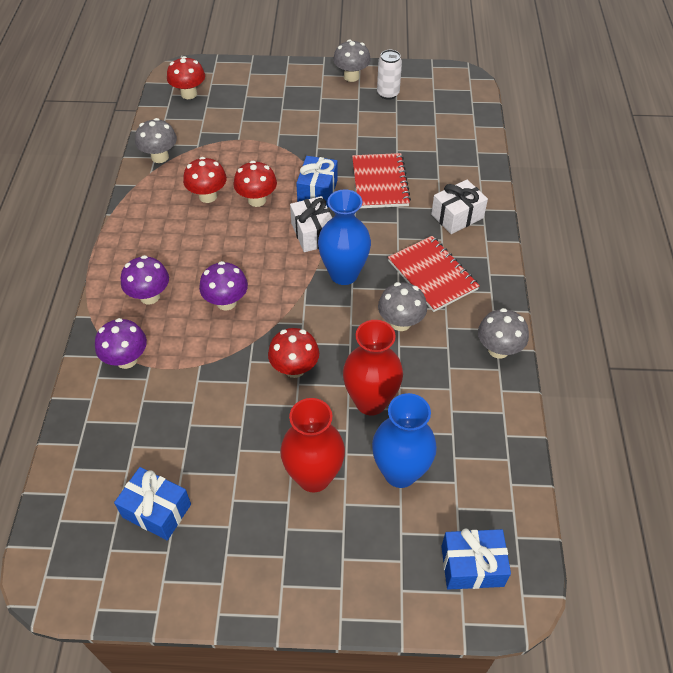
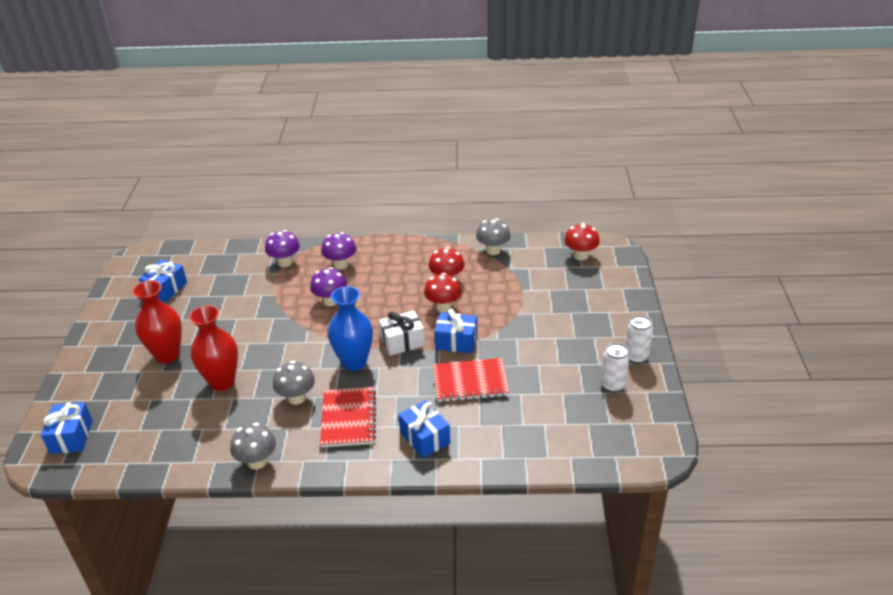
camera: 90 degrees right, 15 degrees down
(294, 368) = (261, 340): red mushroom -> none
(351, 76) = (636, 357): grey mushroom -> white can
(400, 472) = (157, 399): blue vase -> none
(432, 275) = (348, 419): red notebook -> red notebook turned 60 degrees counterclockwise
(457, 216) = (425, 438): white gift -> blue gift

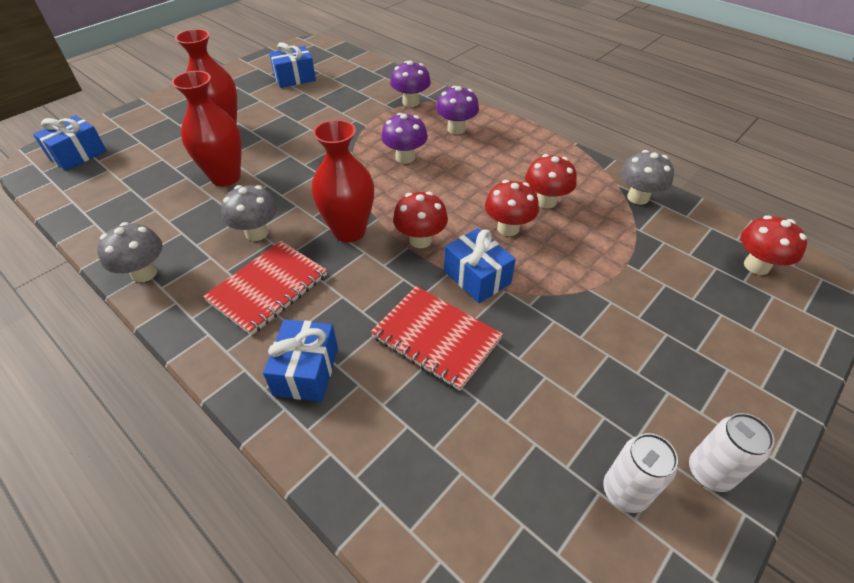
camera: 40 degrees right, 10 degrees up
(354, 362) = (349, 231): blue vase -> red vase
(402, 342) = (420, 240): white gift -> red mushroom

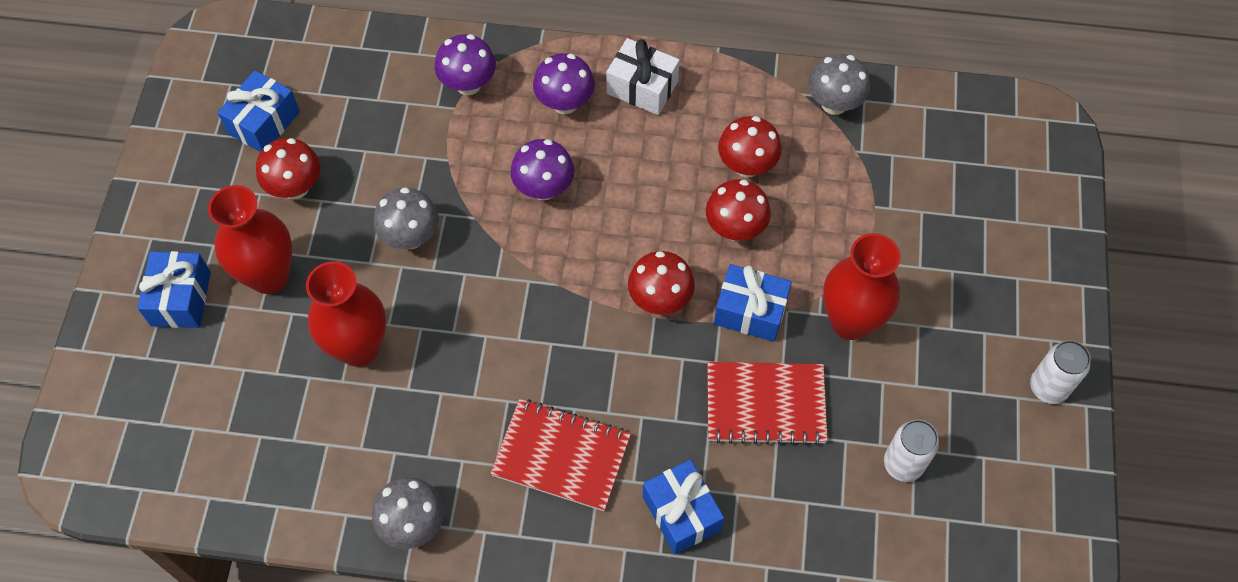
camera: 35 degrees left, 15 degrees up
(78, 154) = (120, 432): blue gift -> blue gift (180, 298)
(256, 233) = (479, 400): grey mushroom -> grey mushroom (411, 237)
(268, 288) = (561, 456): red notebook -> red notebook turned 75 degrees counterclockwise
(349, 231) = (577, 334): red vase -> red vase (850, 321)
(510, 140) = (642, 87): none -> white gift
(624, 492) = (1000, 444): white can -> white can (903, 464)
(756, 266) = (987, 137): red mushroom -> red mushroom (295, 187)

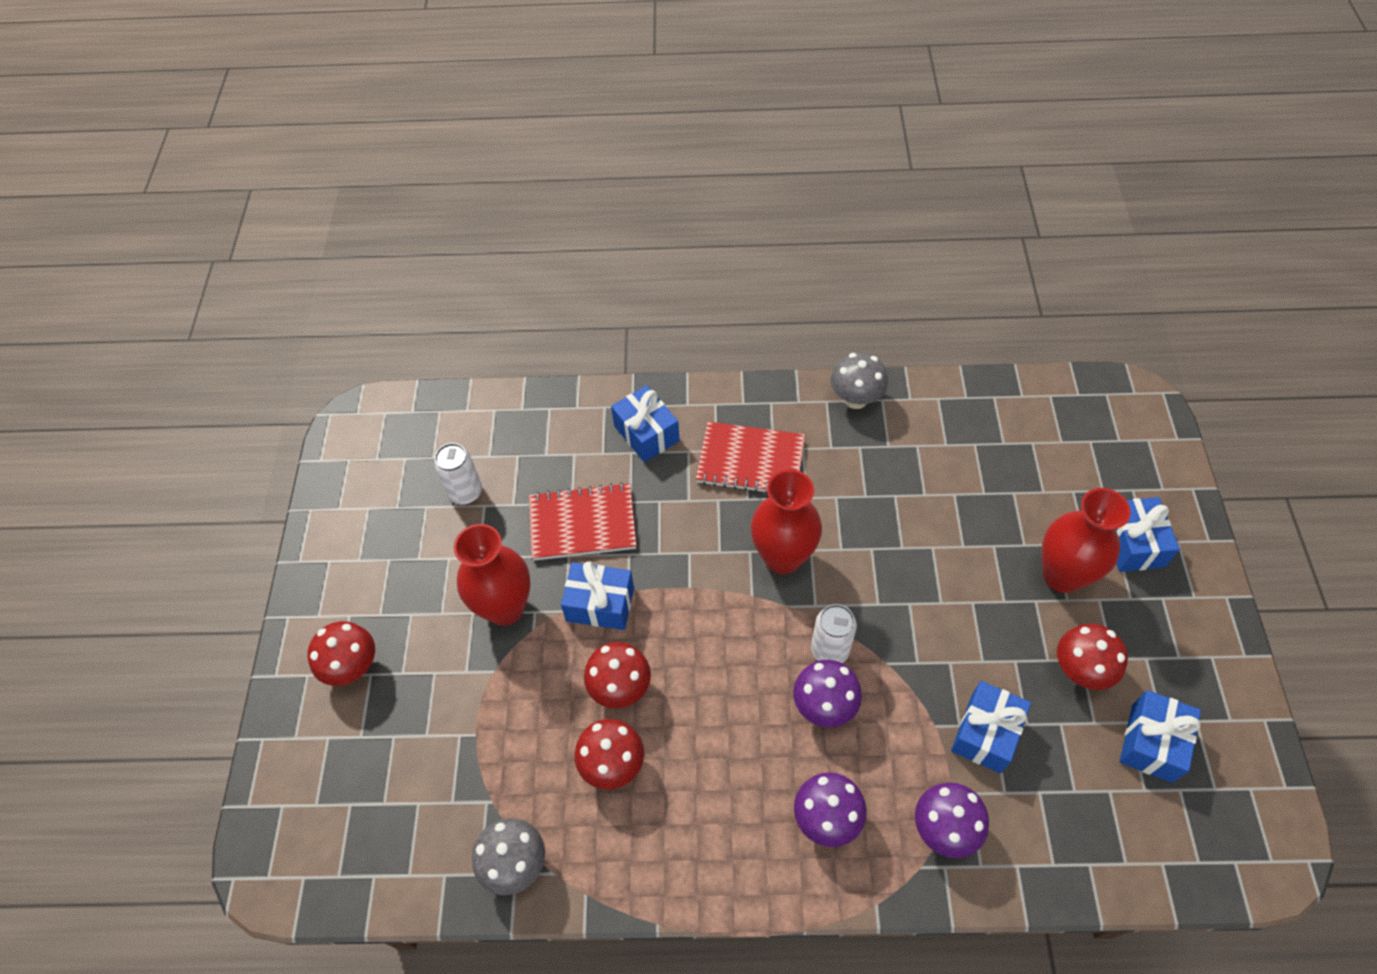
camera: 175 degrees right, 5 degrees down
(359, 348) = (951, 523): red vase -> red vase (783, 557)
(405, 148) = (986, 733): none -> blue gift
(411, 237) = (943, 633): grey mushroom -> none
(642, 87) = (741, 854): white gift -> none
(660, 299) = (686, 604): red mushroom -> red mushroom (353, 667)
(1048, 387) = (330, 572): white can -> white can (830, 650)

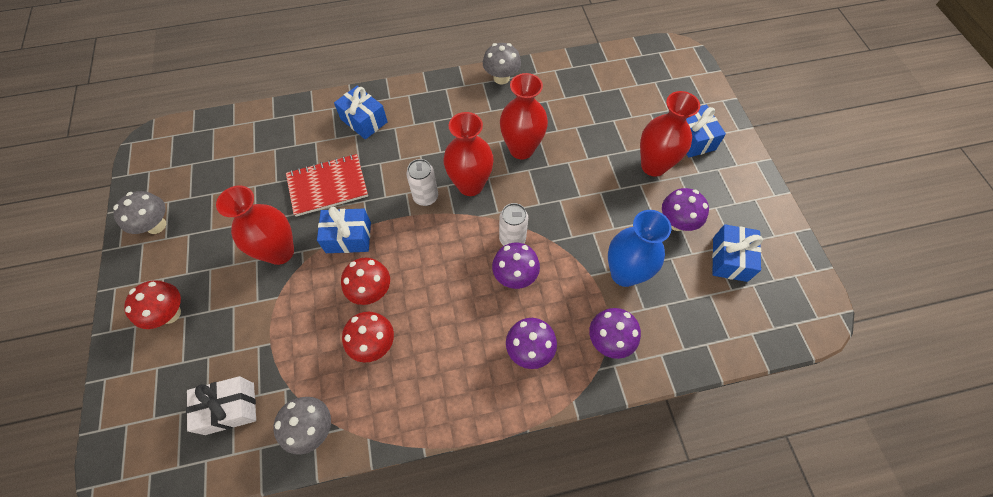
camera: 15 degrees left, 5 degrees up
(349, 539) = (156, 225): none -> grey mushroom
(413, 813) = (230, 408): none -> white gift
(465, 492) = (240, 179): white can -> white can (426, 197)
(750, 461) = (438, 127): red notebook -> none
(866, 515) = (521, 149): none -> red vase
(986, 733) = (624, 273): blue gift -> blue vase
(1080, 670) = (676, 222): red mushroom -> purple mushroom

